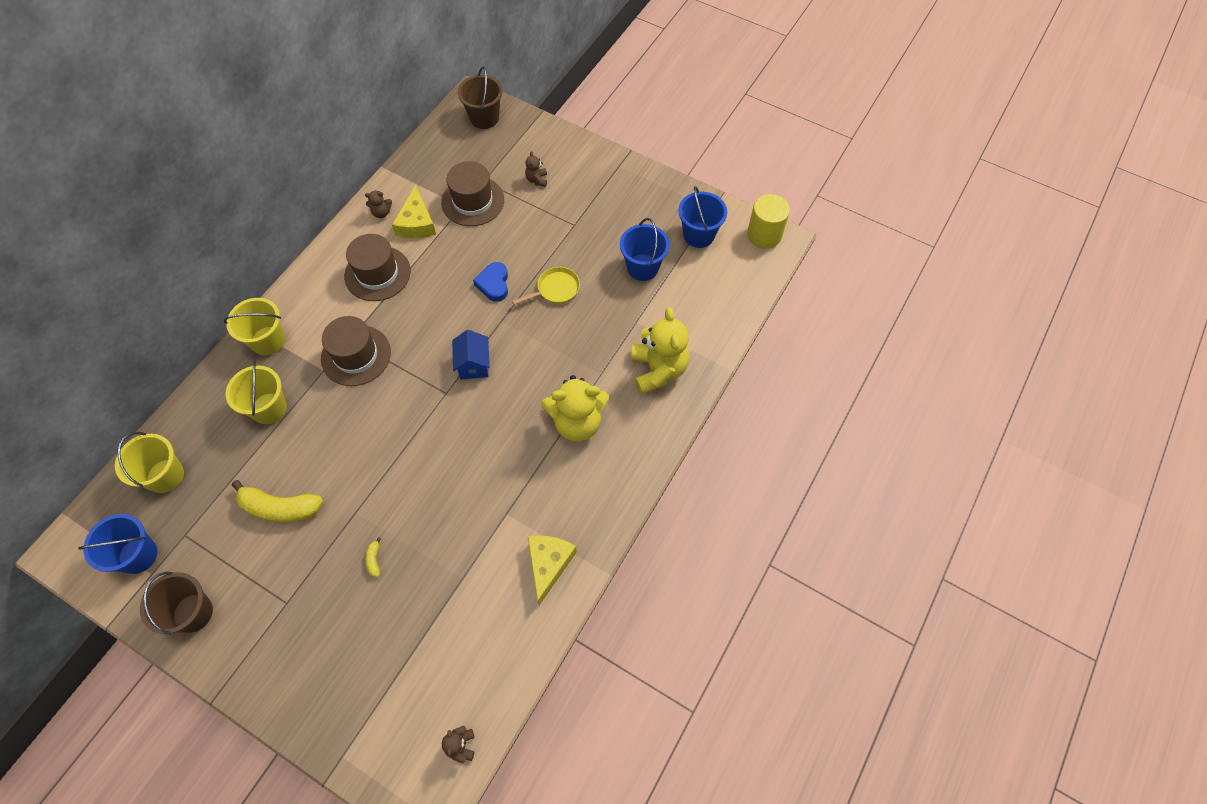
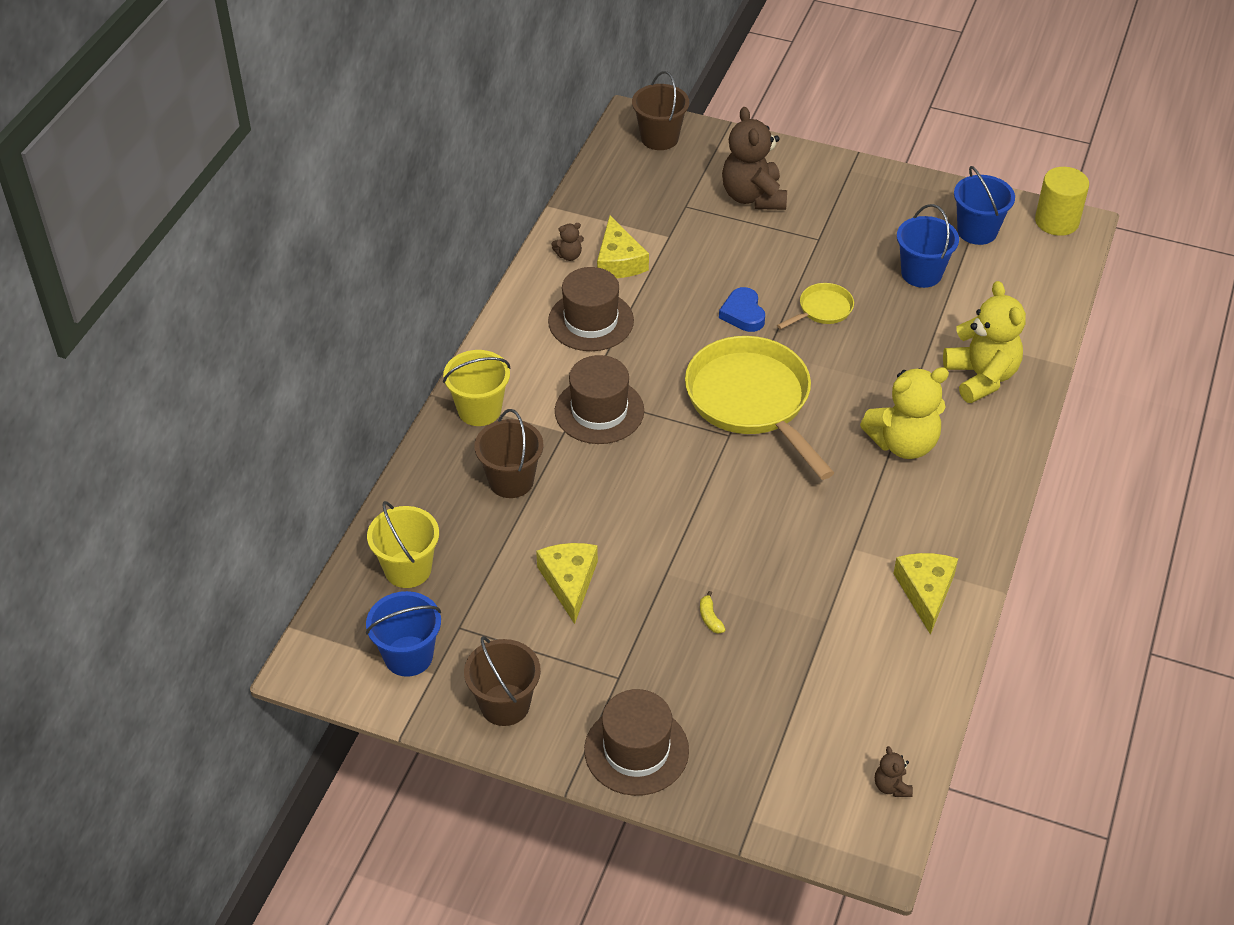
camera: 10 degrees left, 15 degrees down
(269, 408) = (511, 481): yellow bucket -> brown bucket
(280, 508) = (569, 582): yellow banana -> yellow cheese
(473, 201) = (681, 229): brown hat -> brown hat (636, 750)
(474, 364) = (752, 401): blue house -> yellow pan
(537, 180) = (753, 197): brown teddy bear -> brown teddy bear, size x2.28

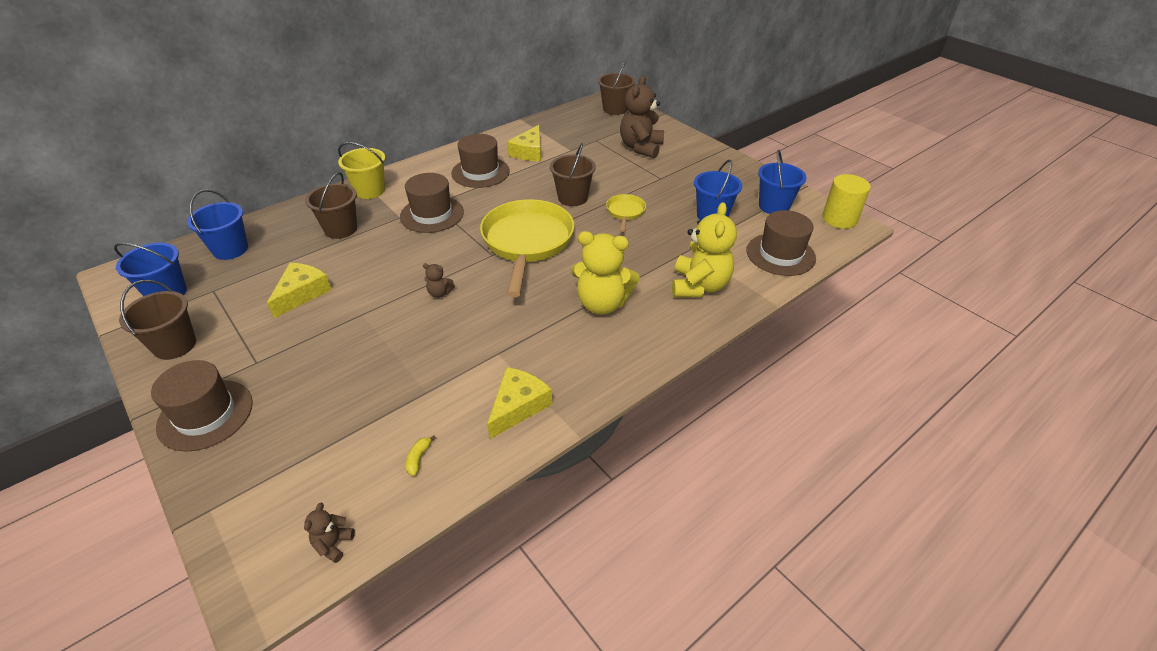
camera: 30 degrees right, 5 degrees down
(408, 569) = (230, 249): yellow bucket -> blue bucket
(569, 255) = (505, 141): brown teddy bear -> brown teddy bear (439, 293)
(710, 618) = (355, 353): yellow banana -> yellow banana (418, 458)
(743, 314) = (572, 198): blue heart -> brown bucket
(822, 309) = (625, 212): yellow pan -> yellow pan turned 75 degrees counterclockwise
(1031, 298) = (780, 254): none -> brown hat

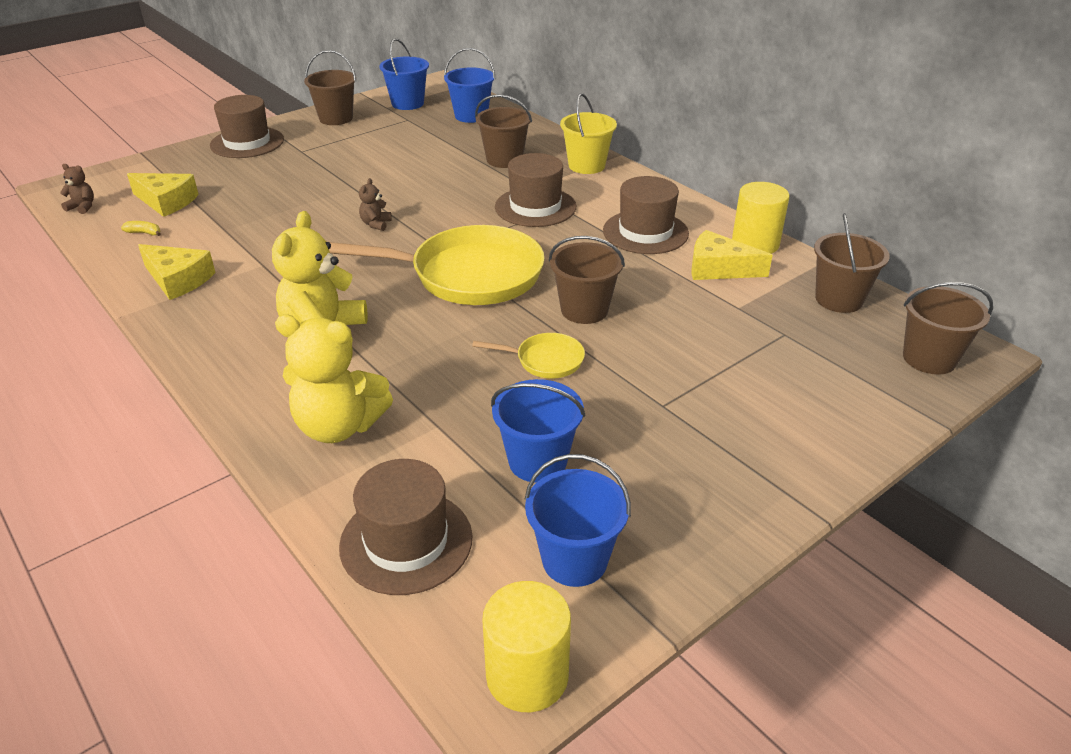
camera: 90 degrees right, 5 degrees down
(302, 293) = (393, 156): yellow cheese -> yellow cheese (166, 201)
(502, 138) = (755, 243): none -> yellow cylinder
(564, 122) = (839, 299): none -> brown bucket
(641, 148) = (774, 386): brown teddy bear -> none

